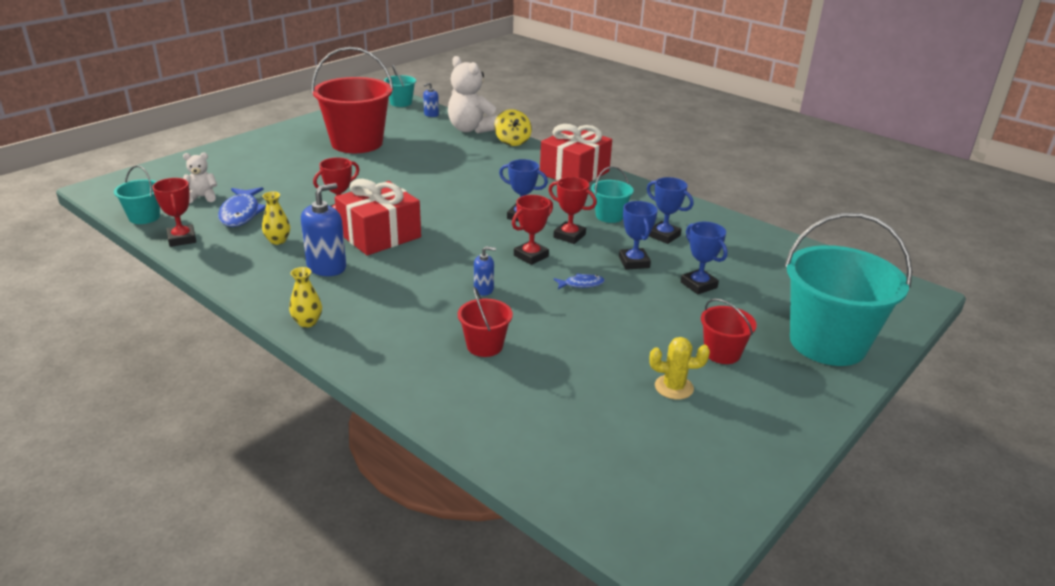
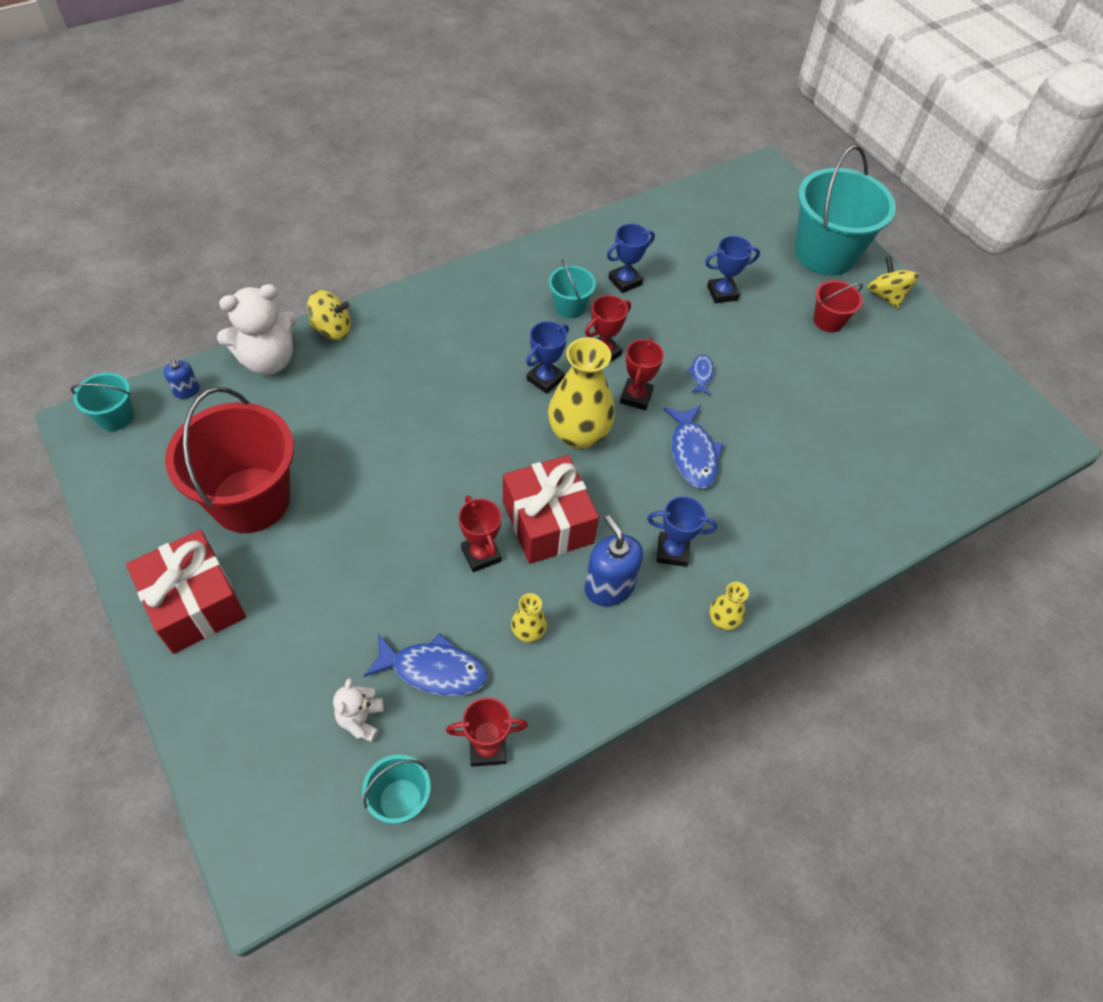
camera: 75 degrees left, 25 degrees up
(473, 236) = (578, 435): none -> yellow vase
(483, 289) = (692, 453): blue soap dispenser -> blue fish
(485, 346) = (791, 478): red bucket -> none
(531, 256) = (636, 397): red trophy -> red trophy turned 45 degrees clockwise
(574, 173) = (452, 300): red gift -> red gift (195, 603)
(634, 262) = (670, 322): blue trophy -> blue trophy (672, 551)
(674, 387) = (870, 368): yellow cactus -> none
(805, 393) = (885, 296): none -> yellow spinning top

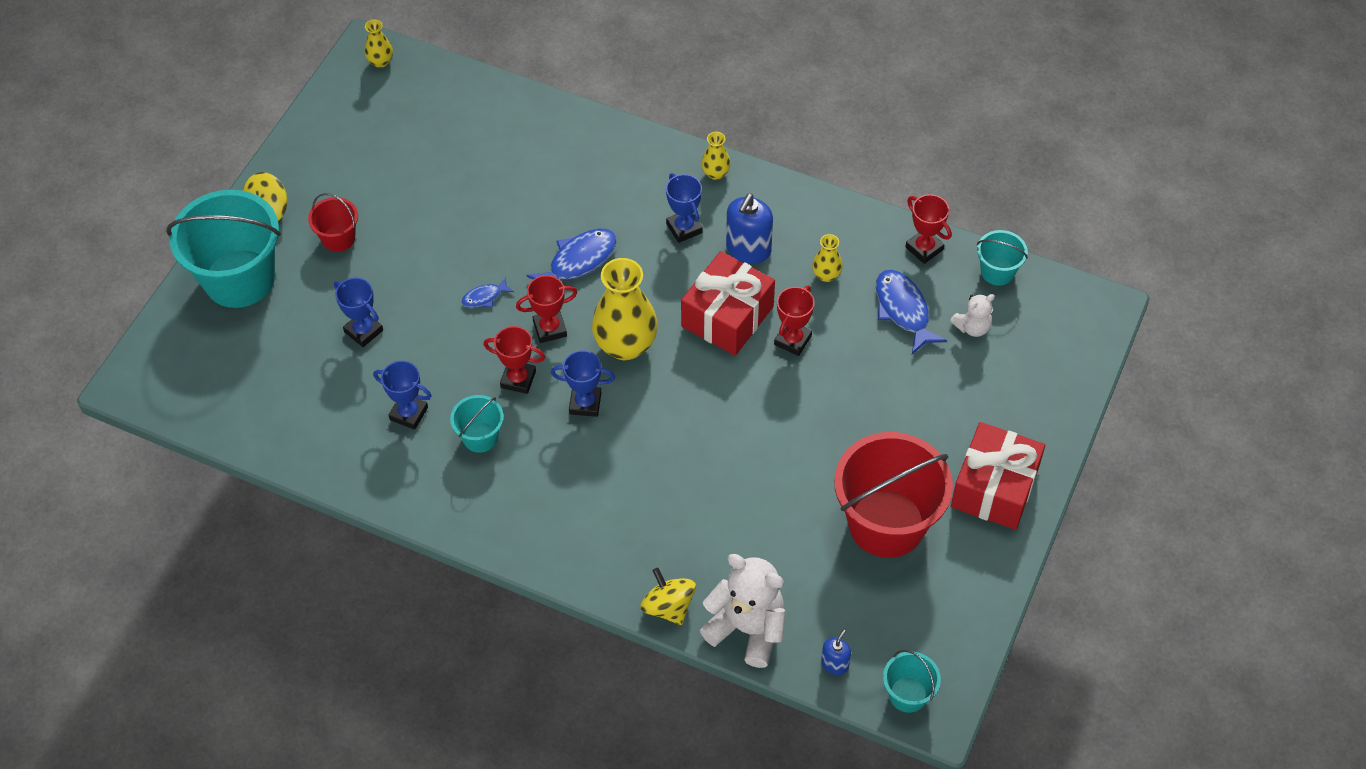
camera: 120 degrees left, 0 degrees up
(1030, 441) = (380, 61): none -> yellow vase

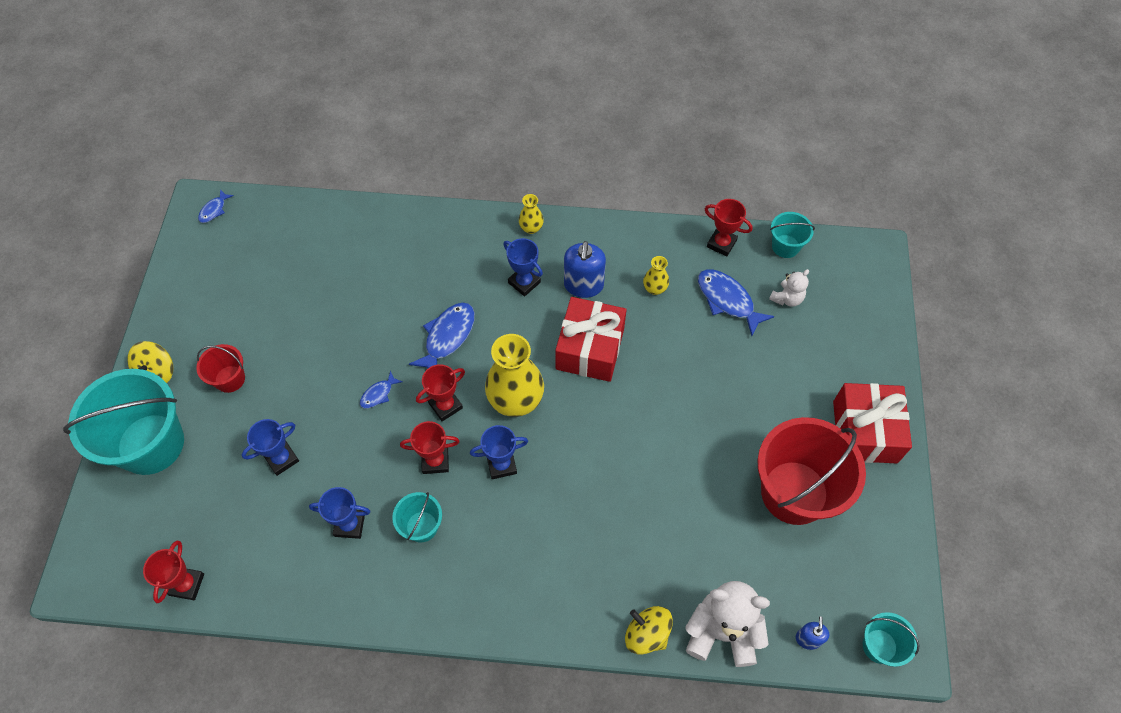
camera: 20 degrees left, 5 degrees up
(363, 331) = (282, 459): blue trophy -> blue trophy turned 60 degrees counterclockwise
(380, 61) = (214, 210): yellow vase -> blue fish
(792, 340) = (651, 353): red trophy -> red trophy (186, 584)

